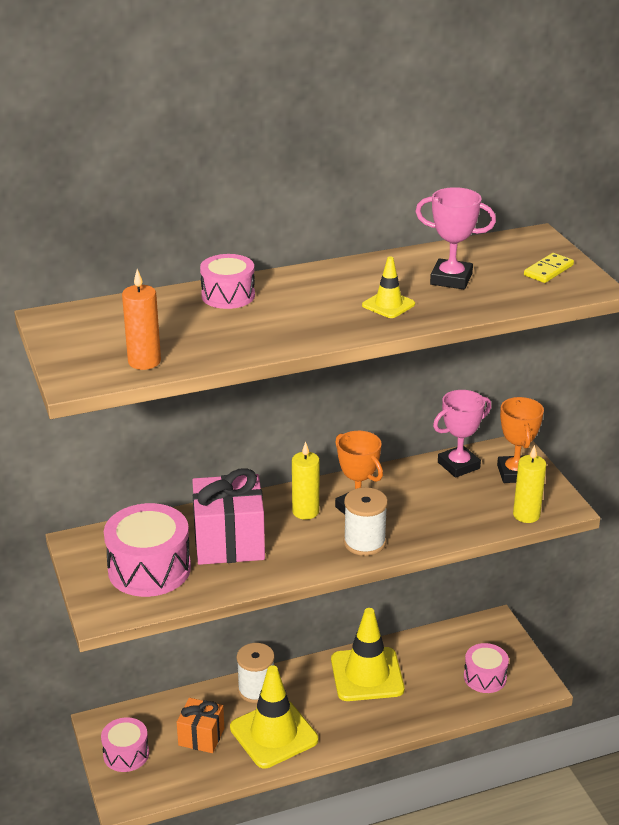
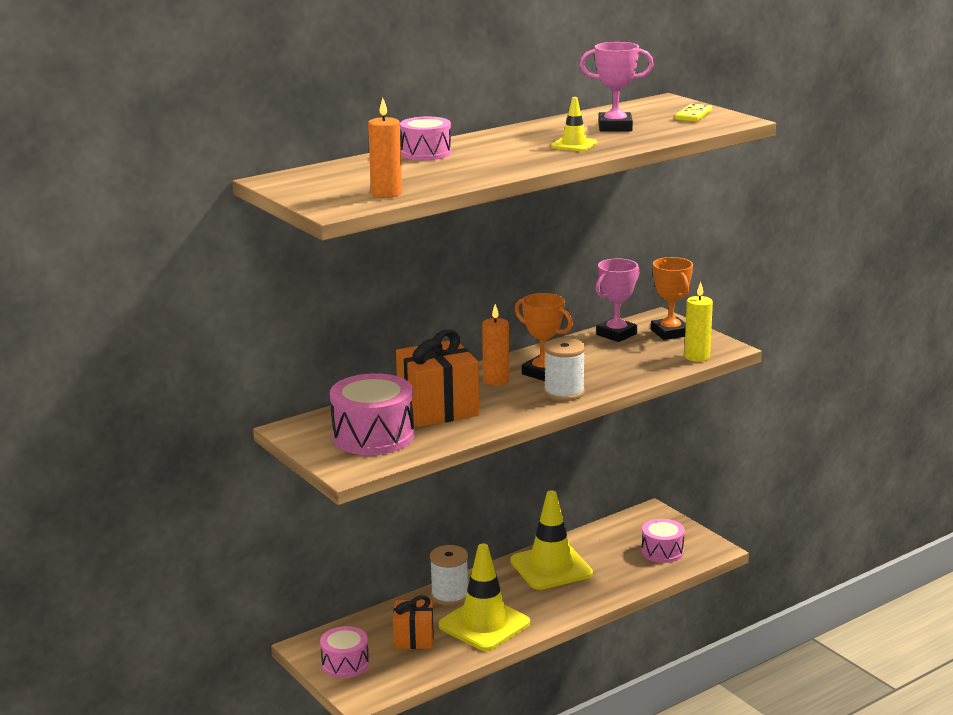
camera: 15 degrees left, 10 degrees down
(229, 542) = (438, 409): pink gift -> orange gift
(305, 511) = (496, 380): yellow candle -> orange candle

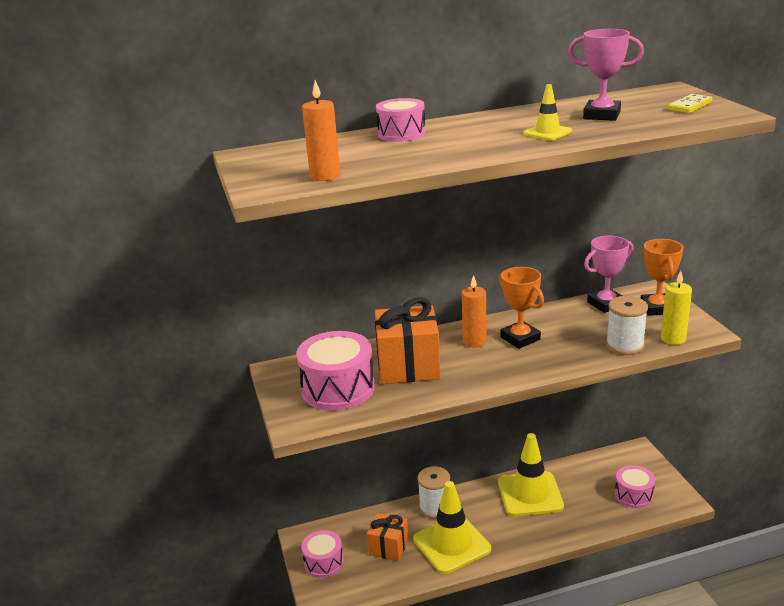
camera: 20 degrees right, 5 degrees up
(564, 393) = (529, 363): white spool -> white spool (625, 345)

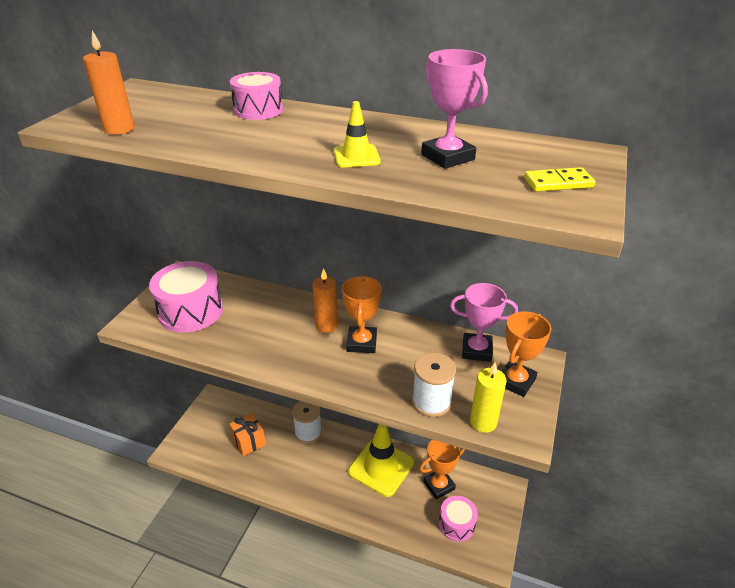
camera: 35 degrees right, 10 degrees up
(324, 562) = (204, 425): pink drum -> none
(408, 366) = (254, 320): orange gift -> none
(451, 544) = (287, 468): yellow traffic cone -> none
(589, 479) = (439, 485): none -> orange trophy

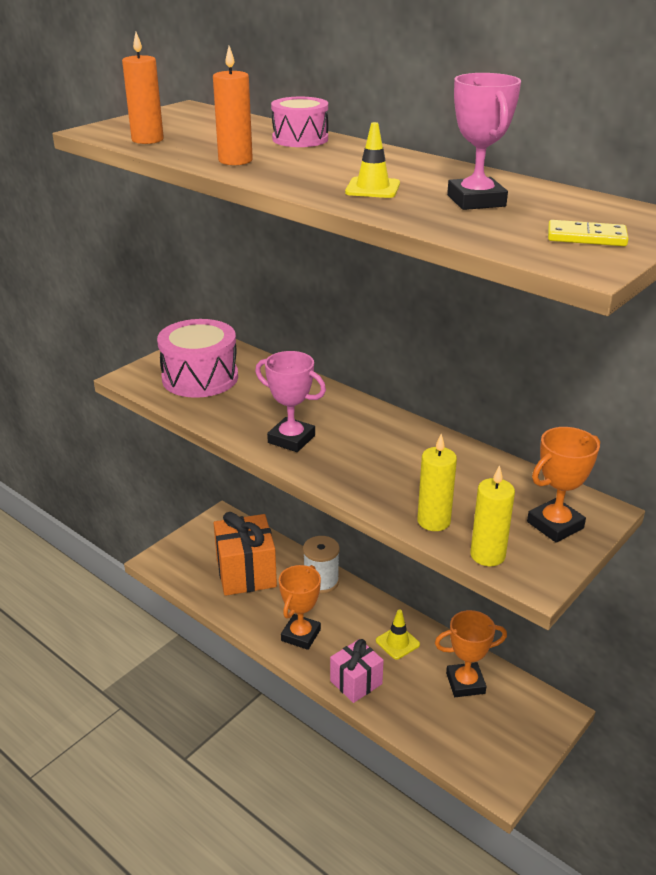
camera: 20 degrees right, 5 degrees down
(249, 441) = (246, 573): orange gift -> orange gift, size x1.64
(326, 325) = (347, 421): orange candle -> orange candle (235, 160)
(362, 343) = (380, 446): orange trophy -> orange trophy (301, 635)
(364, 509) = (356, 682): none -> pink gift
(381, 467) = (397, 642): yellow traffic cone -> yellow traffic cone, size x0.49
(431, 402) = (433, 521): white spool -> yellow candle
(456, 524) = (470, 733): pink drum -> none
(476, 350) = (521, 483): pink trophy -> pink trophy (291, 439)

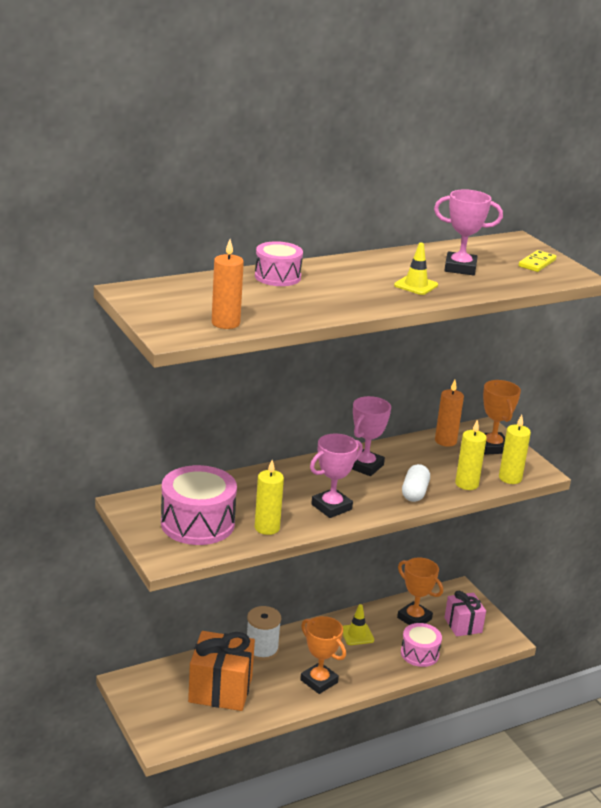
camera: 70 degrees left, 5 degrees down
(220, 413) = (267, 528): none -> yellow candle
(235, 160) = (316, 307): orange candle -> orange candle (445, 441)
(356, 682) = (386, 669): pink gift -> pink gift (463, 625)
(373, 486) = (414, 493): none -> white capsule
(399, 441) = (365, 466): none -> pink trophy
(404, 705) = (419, 654): none -> pink drum
(465, 683) = (414, 618): orange trophy -> orange trophy turned 60 degrees counterclockwise

